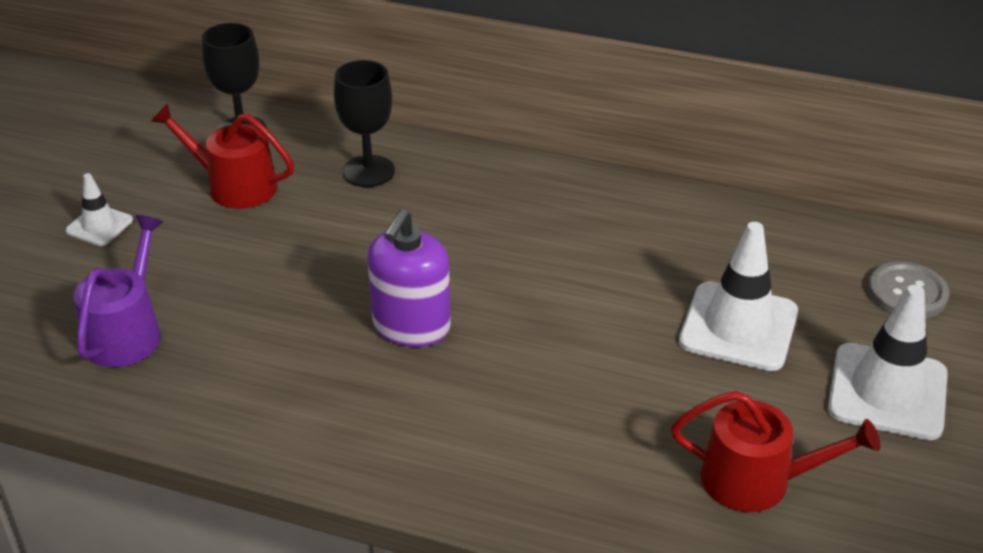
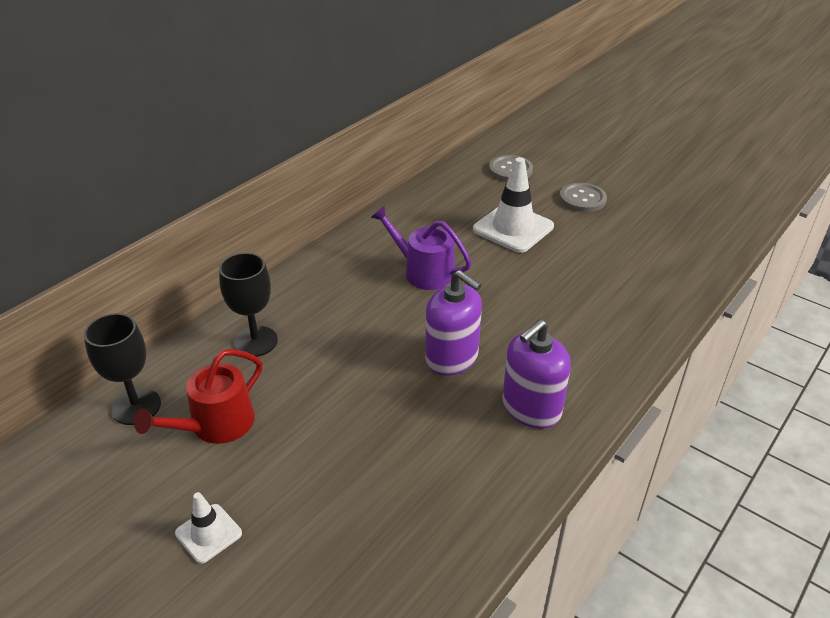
camera: 70 degrees left, 0 degrees up
(126, 332) = (378, 530): purple watering can -> purple watering can (424, 271)
(348, 415) = (531, 408): none -> purple soap dispenser
(757, 480) = (635, 257): red watering can -> none
(887, 392) = (582, 199): white traffic cone -> grey button

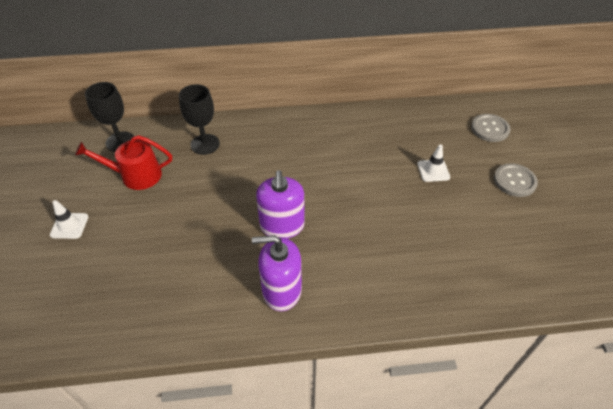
camera: 45 degrees right, 10 degrees up
(424, 271) = (338, 163): purple watering can -> none
(513, 228) = (433, 170): white traffic cone -> white traffic cone, size x0.53

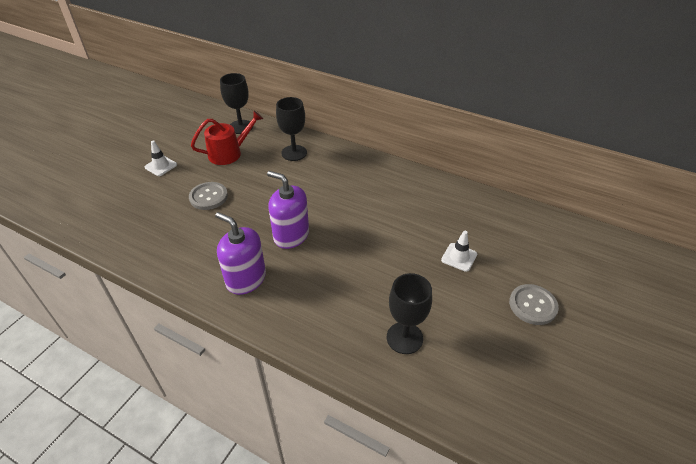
camera: 35 degrees right, 5 degrees down
(136, 175) = (229, 153): red watering can -> red watering can turned 120 degrees clockwise
(282, 226) = (291, 235): purple soap dispenser -> purple soap dispenser turned 90 degrees clockwise
(457, 260) = (404, 338): none -> black goblet
(489, 129) = (555, 249): grey button -> grey button (208, 197)

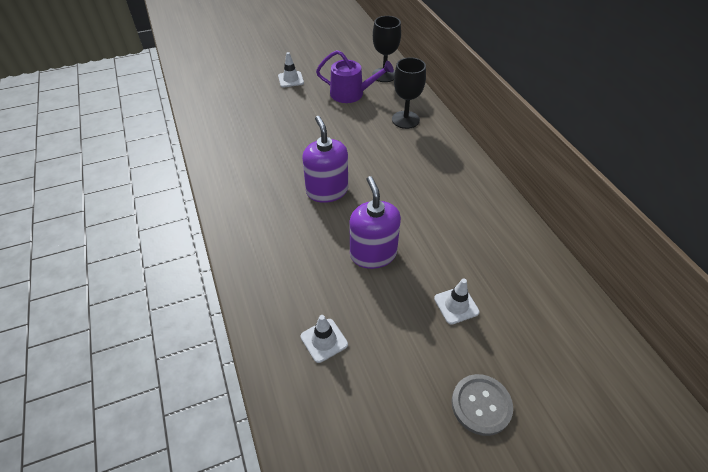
camera: 40 degrees right, 5 degrees up
(208, 197) = (299, 122): grey button -> none
(229, 153) = (351, 93): red watering can -> purple watering can
(246, 279) = (257, 205): purple soap dispenser -> purple soap dispenser (373, 254)
(404, 338) = (324, 340): black goblet -> white traffic cone

